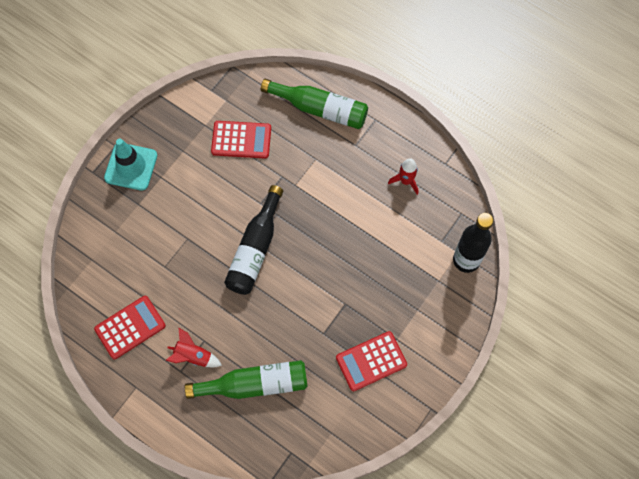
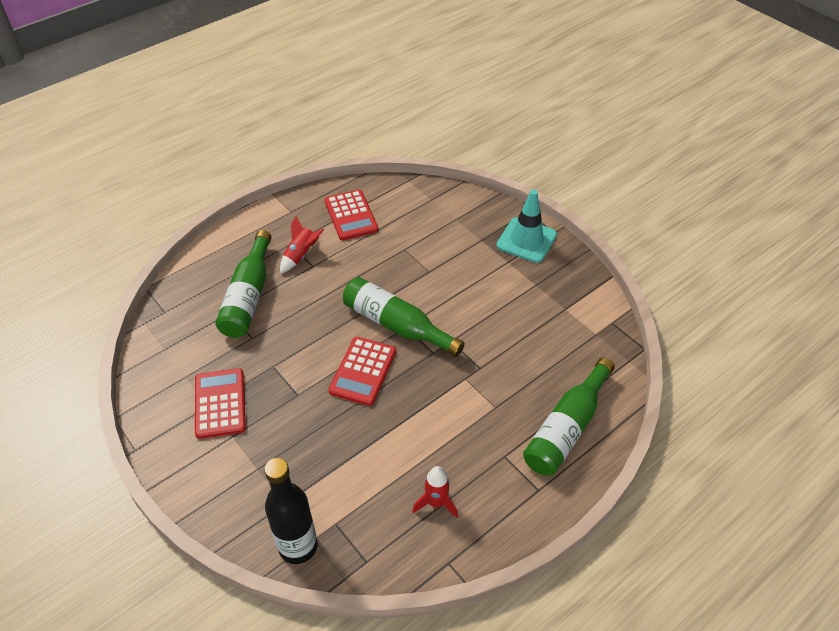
camera: 105 degrees right, 20 degrees down
(241, 140) = (538, 338): red calculator -> red calculator (363, 371)
(255, 249) = (396, 325): black bottle -> green bottle

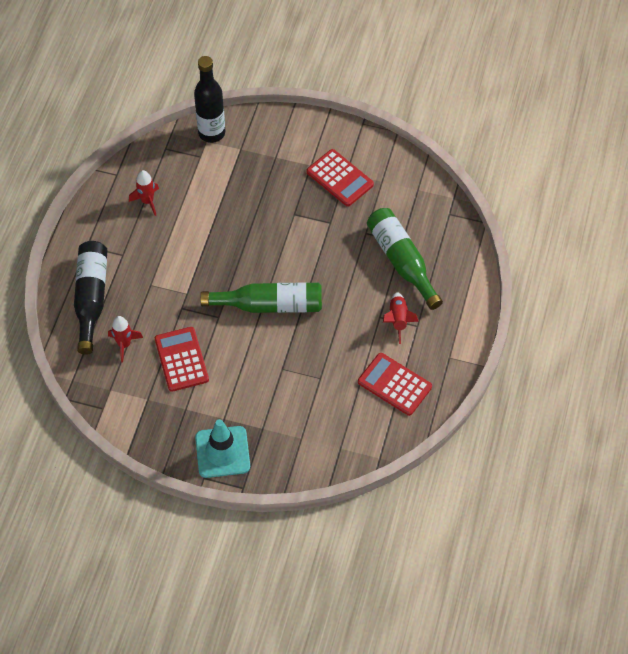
camera: 145 degrees right, 10 degrees up
(363, 371) = (264, 255): red calculator -> red calculator (181, 359)
(559, 364) = (124, 345): none -> red rocket
(567, 428) = (91, 298): green bottle -> black bottle

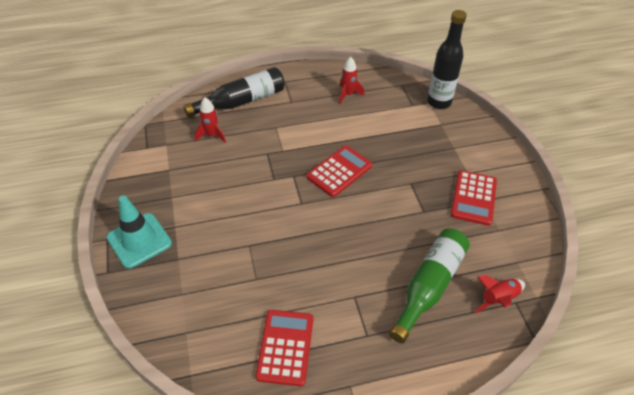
camera: 60 degrees right, 10 degrees down
(181, 359) = (218, 174): red calculator -> red calculator (339, 171)
(269, 305) = (308, 207): green bottle -> none
(398, 320) = (362, 314): red rocket -> red rocket (498, 299)

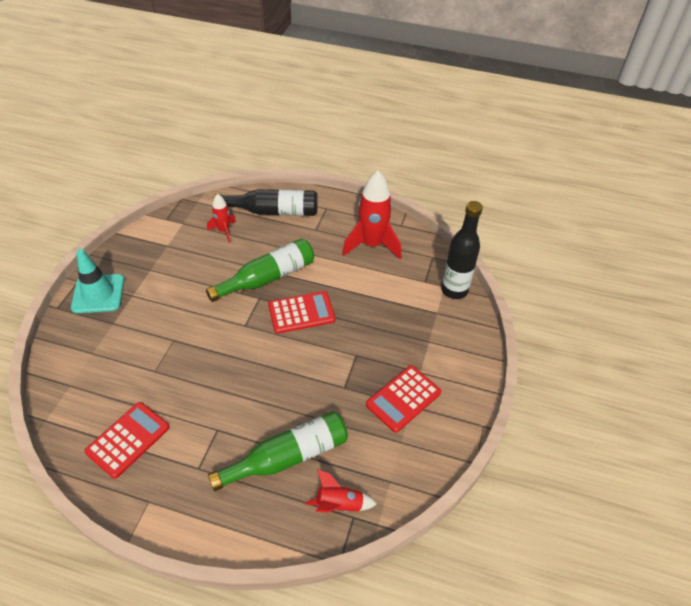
camera: 30 degrees right, 0 degrees up
(286, 156) = (267, 278): none -> green bottle
(348, 94) = (372, 245): red rocket -> red rocket, size x1.89

